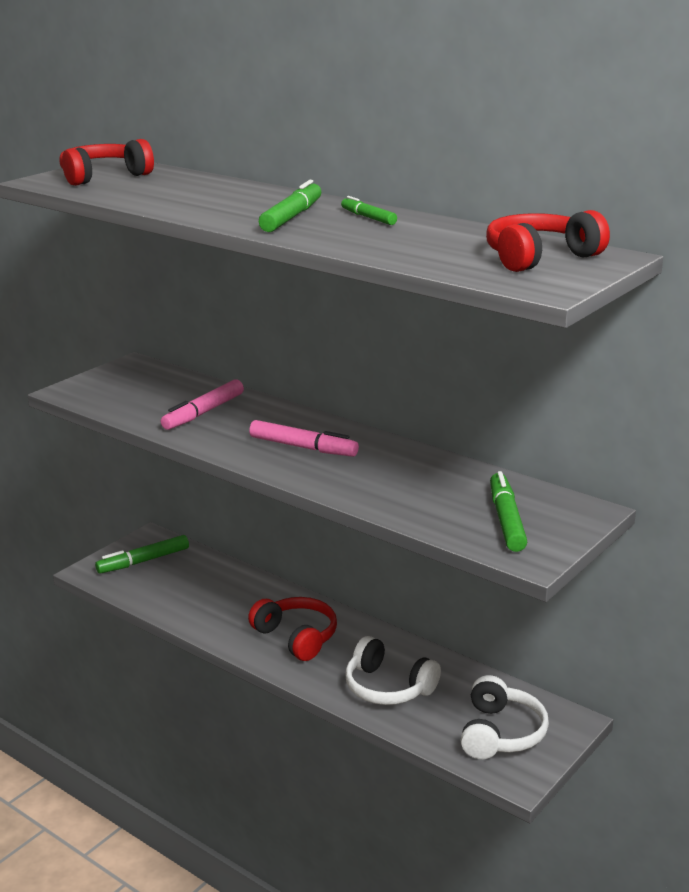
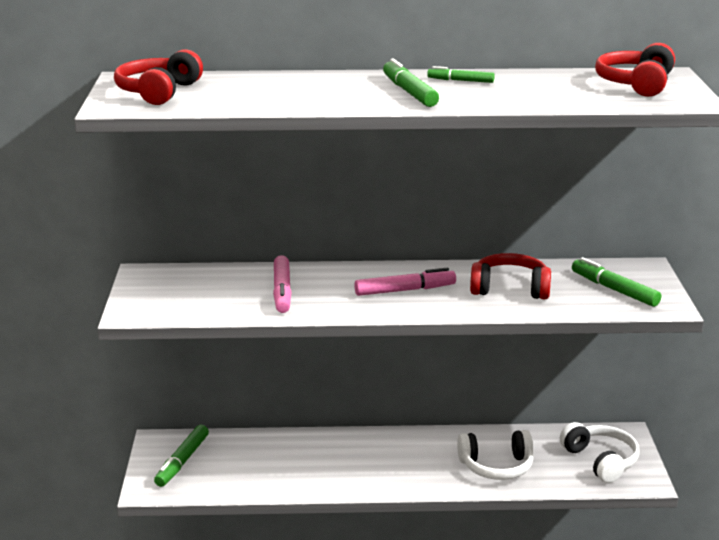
camera: 40 degrees left, 0 degrees up
(296, 637) = (387, 462): red headphones -> red headphones (510, 288)

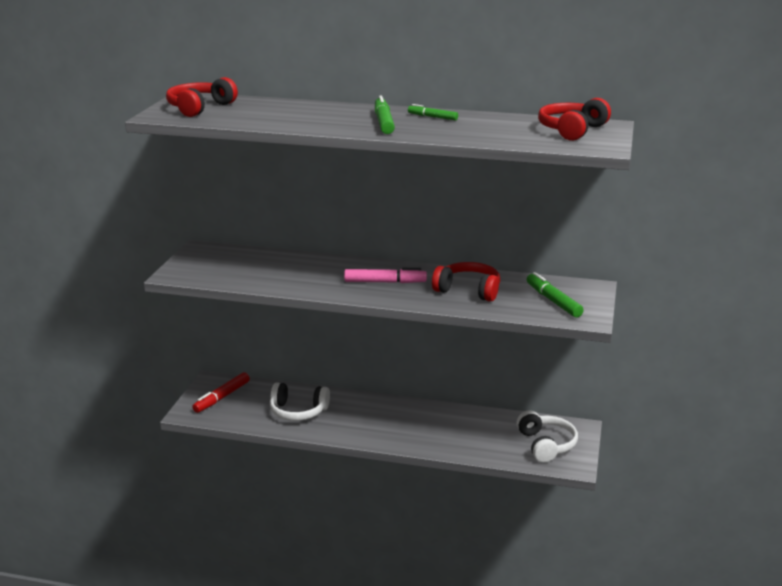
camera: 15 degrees right, 0 degrees up
(182, 461) = (222, 397): green marker -> red marker
(282, 291) = (292, 272): pink marker -> none
(496, 466) = (458, 436): white headphones -> white headphones (298, 411)

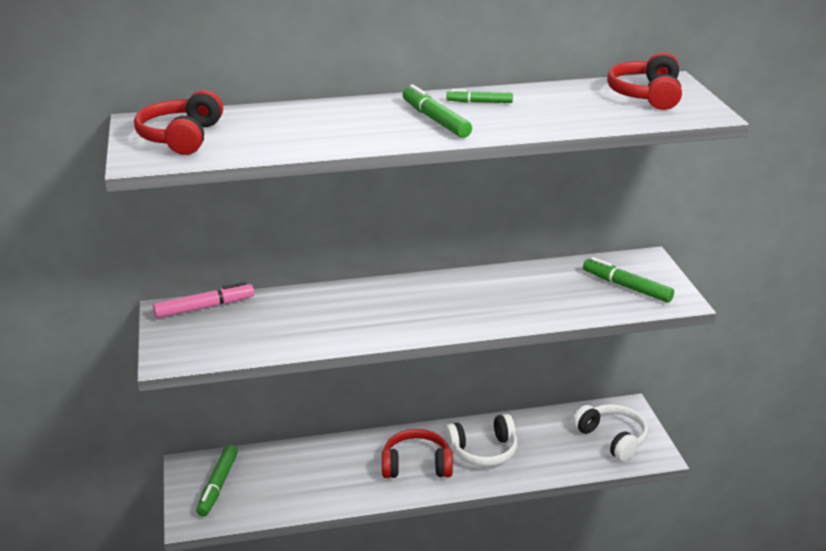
camera: 25 degrees left, 5 degrees up
(222, 397) = (218, 485): red marker -> green marker
(298, 411) = (323, 477): white headphones -> white headphones (483, 451)
(385, 282) = (432, 306): pink marker -> pink marker (204, 307)
(468, 290) = (530, 295): red headphones -> red headphones (416, 465)

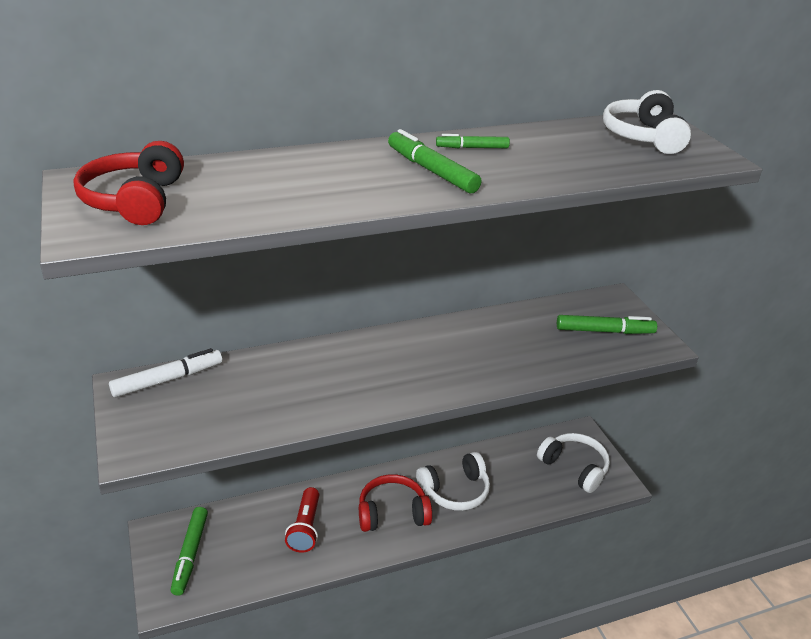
camera: 10 degrees left, 5 degrees up
(204, 307) = (168, 379): pink marker -> white marker
(329, 472) = (305, 528): none -> red flashlight
(626, 287) = (604, 331): green marker -> green marker turned 150 degrees clockwise
(646, 95) = (643, 137): red headphones -> white headphones

